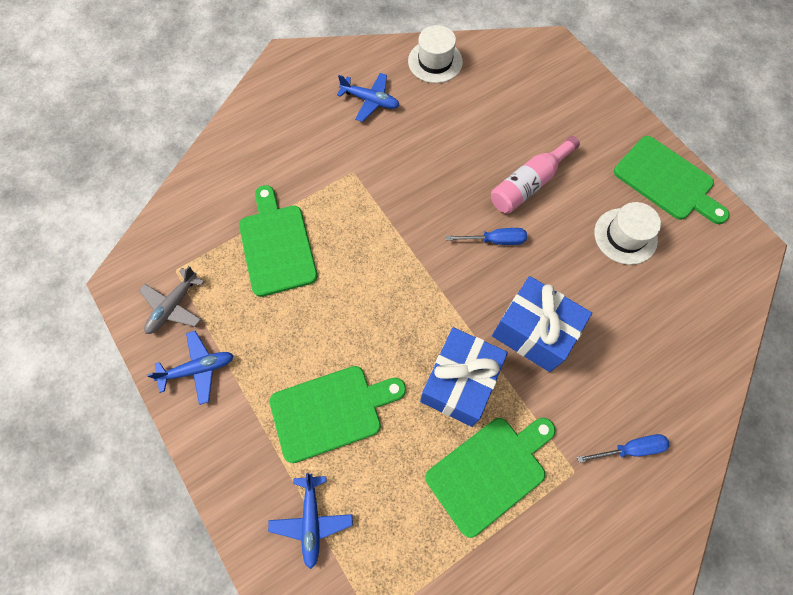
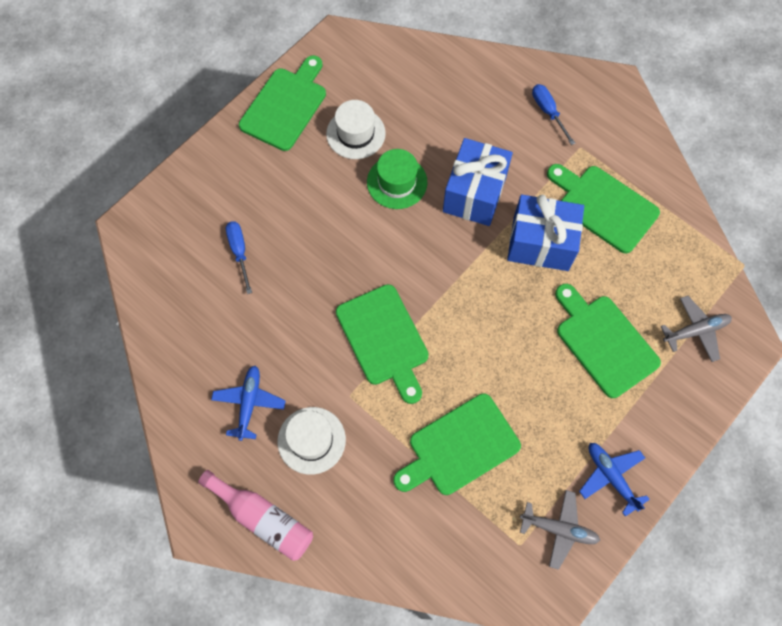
camera: 105 degrees left, 0 degrees up
(311, 521) = (696, 331): blue plane -> grey plane
(396, 210) = (384, 339): none -> green cutting board
(435, 61) = (176, 346): white hat -> white hat (311, 440)
(495, 240) = (392, 241): blue screwdriver -> blue screwdriver (239, 252)
(529, 183) = (319, 221): pink bottle -> pink bottle (263, 518)
(560, 260) = (397, 182): none -> green hat

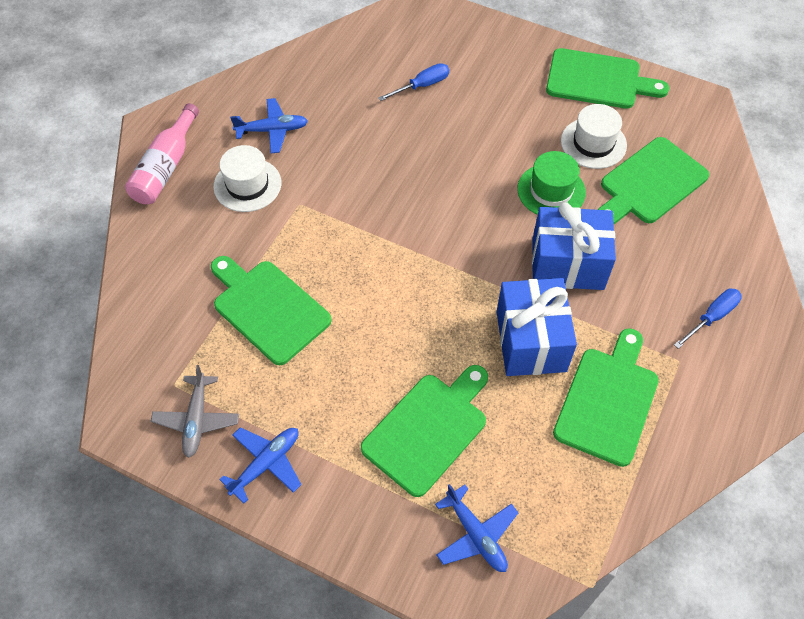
camera: 75 degrees right, 10 degrees down
(384, 339) = (367, 219): green cutting board -> green cutting board (650, 183)
(696, 331) = (476, 535): grey plane -> blue plane

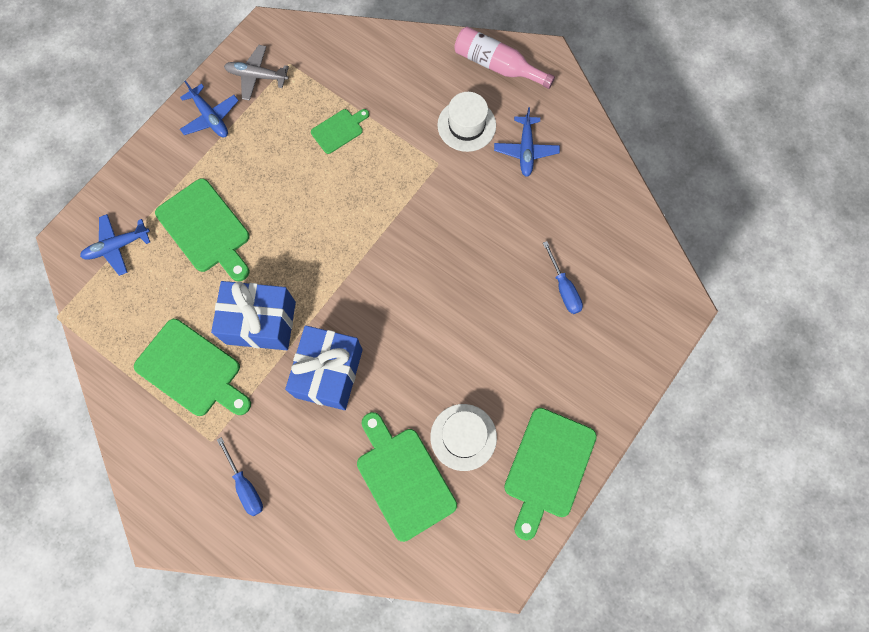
camera: 100 degrees right, 15 degrees up
(268, 308) = (339, 130): green cutting board -> green cutting board, size x0.54
(551, 191) = (412, 380): green hat -> none

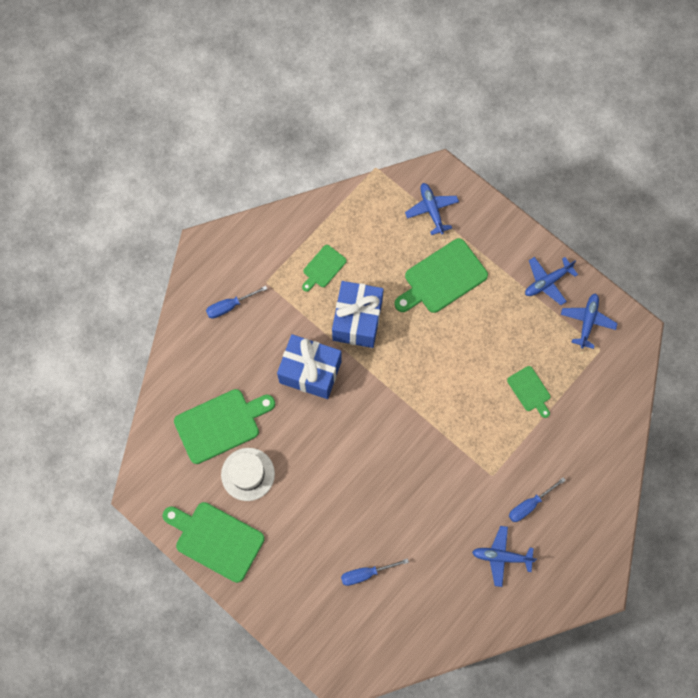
camera: 95 degrees right, 0 degrees up
(192, 370) = (323, 268): green cutting board -> green cutting board, size x0.54
(256, 76) = (587, 321): grey plane -> blue plane
(466, 125) = (529, 505): white hat -> blue screwdriver
(497, 65) = (592, 540): pink bottle -> none

